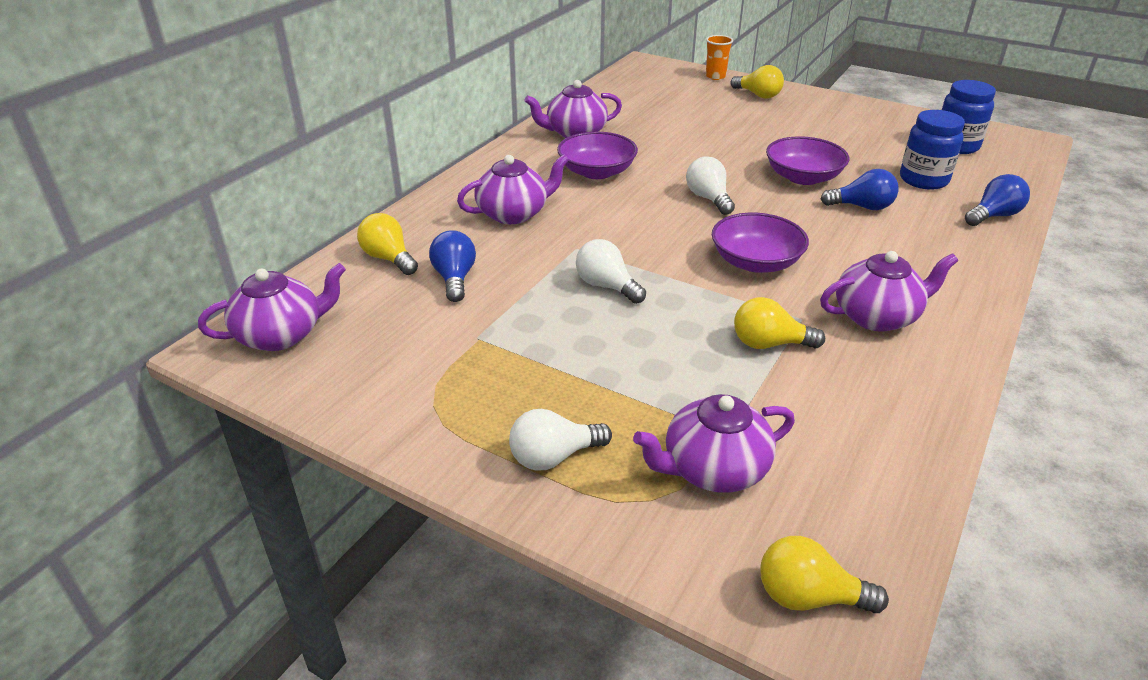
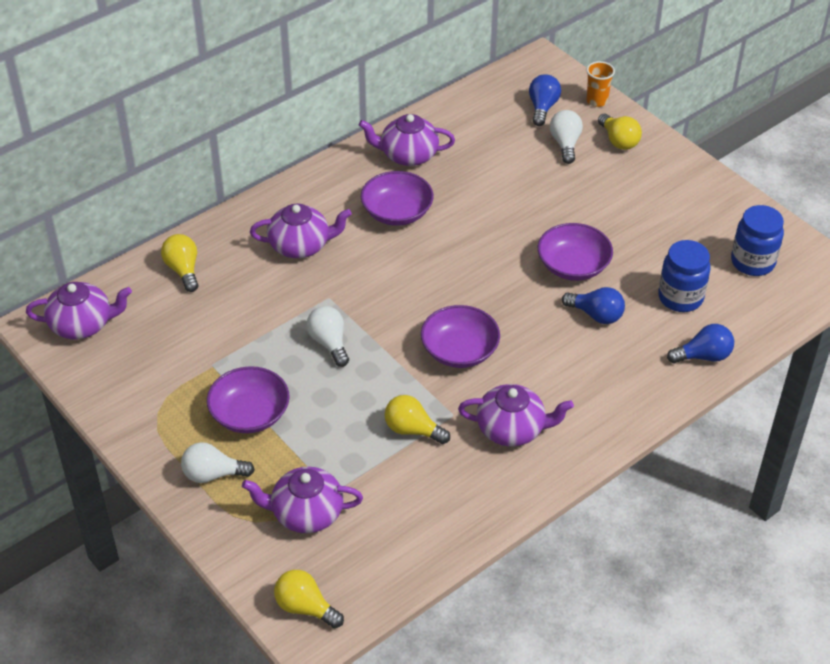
camera: 20 degrees right, 10 degrees up
(454, 279) = (222, 304): blue light bulb -> blue light bulb (542, 108)
(559, 376) = (250, 414): none -> purple bowl
(708, 198) = (471, 270): white light bulb -> white light bulb (565, 144)

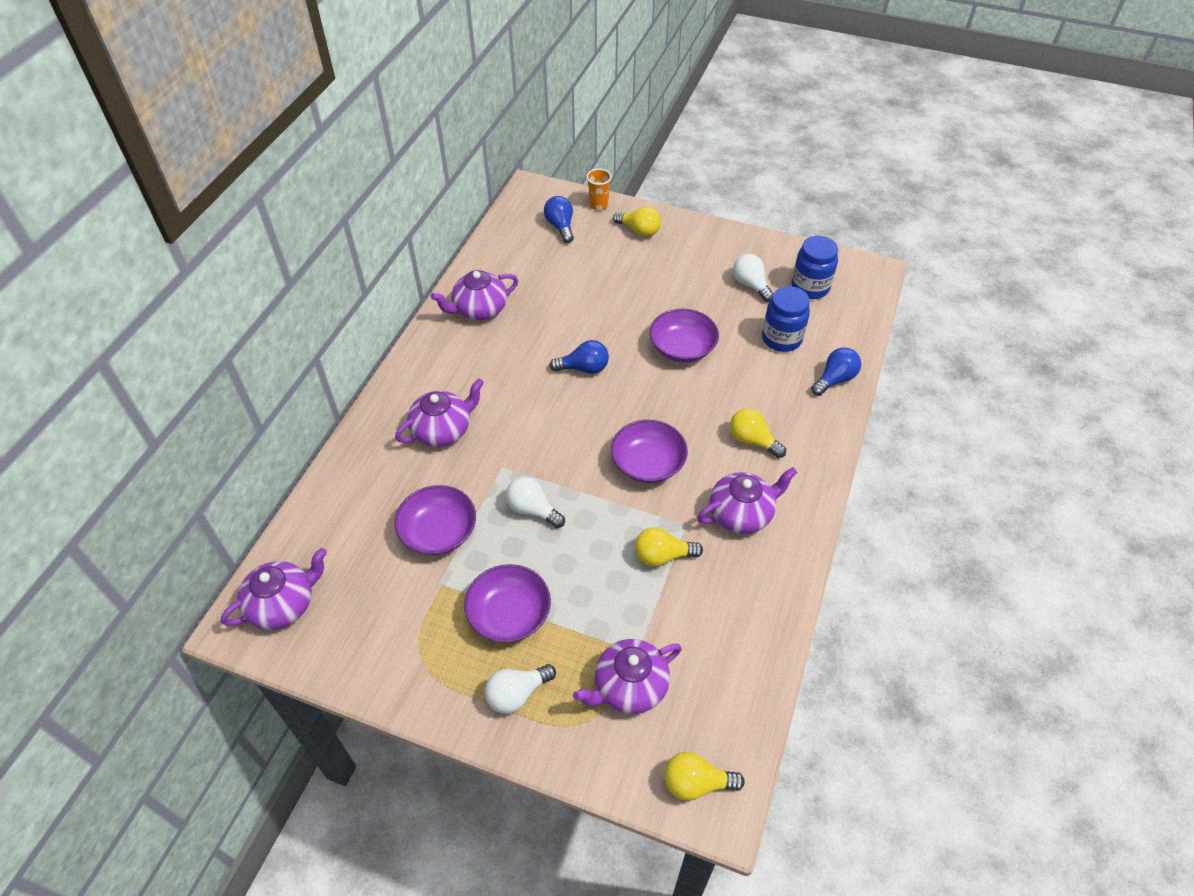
camera: 30 degrees left, 5 degrees up
(183, 270) = (348, 502): yellow light bulb -> yellow light bulb (752, 441)
(397, 212) = (506, 363): purple bowl -> purple bowl (438, 532)
(565, 144) = (600, 249): white light bulb -> white light bulb (751, 285)
(596, 315) = (731, 382): blue light bulb -> blue light bulb (584, 368)

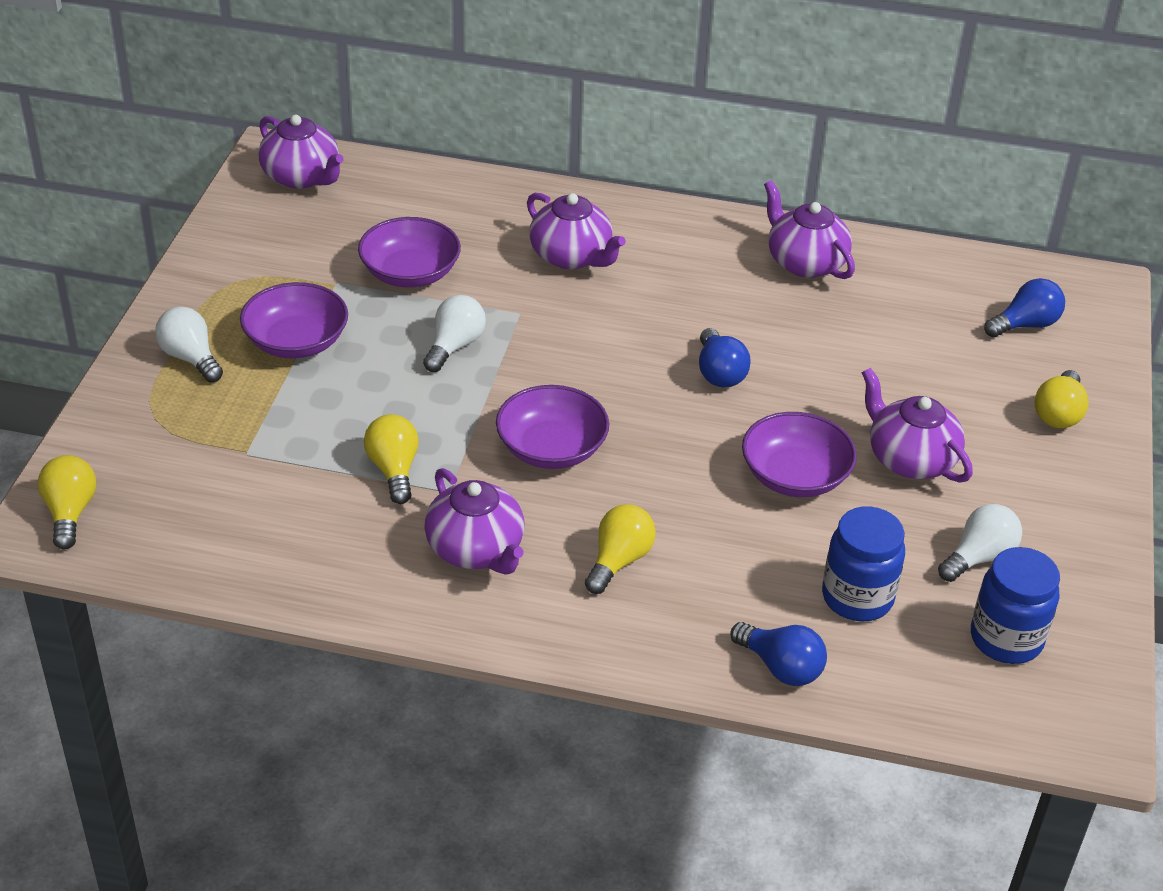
camera: 80 degrees right, 10 degrees down
(598, 205) = (1101, 362): orange cup -> none
(629, 686) = (198, 449): purple teapot -> purple teapot (910, 459)

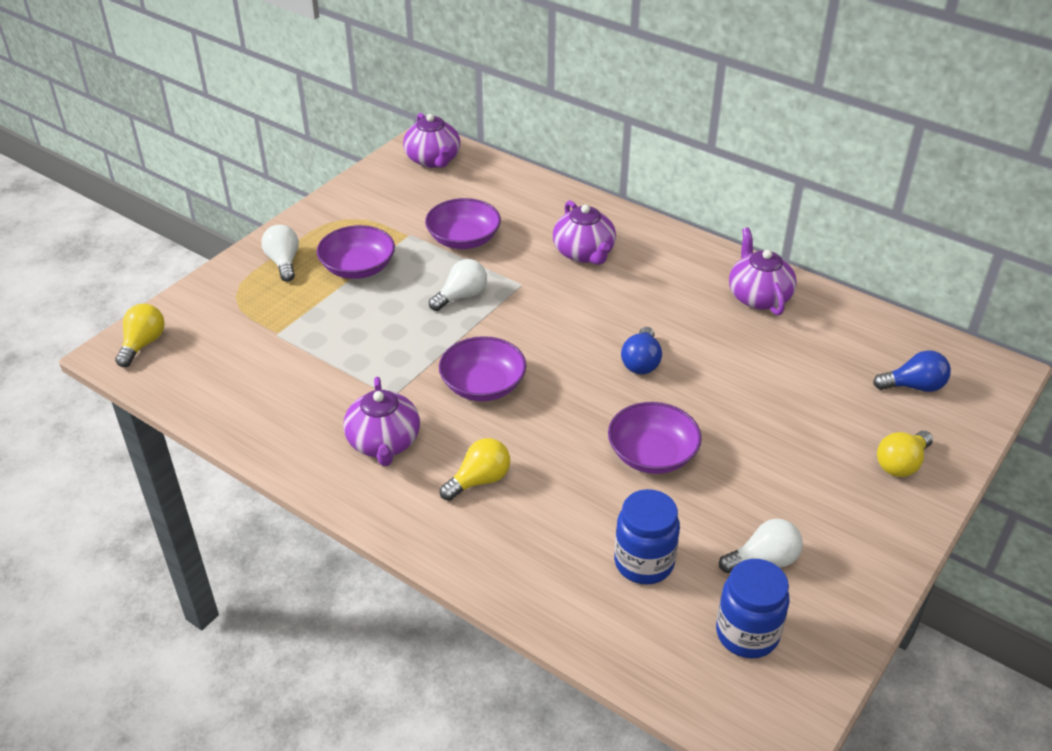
camera: 25 degrees right, 0 degrees up
(394, 470) = (365, 371): yellow light bulb -> none
(781, 667) = (550, 598): blue light bulb -> none
(910, 459) = (753, 466): purple teapot -> none

